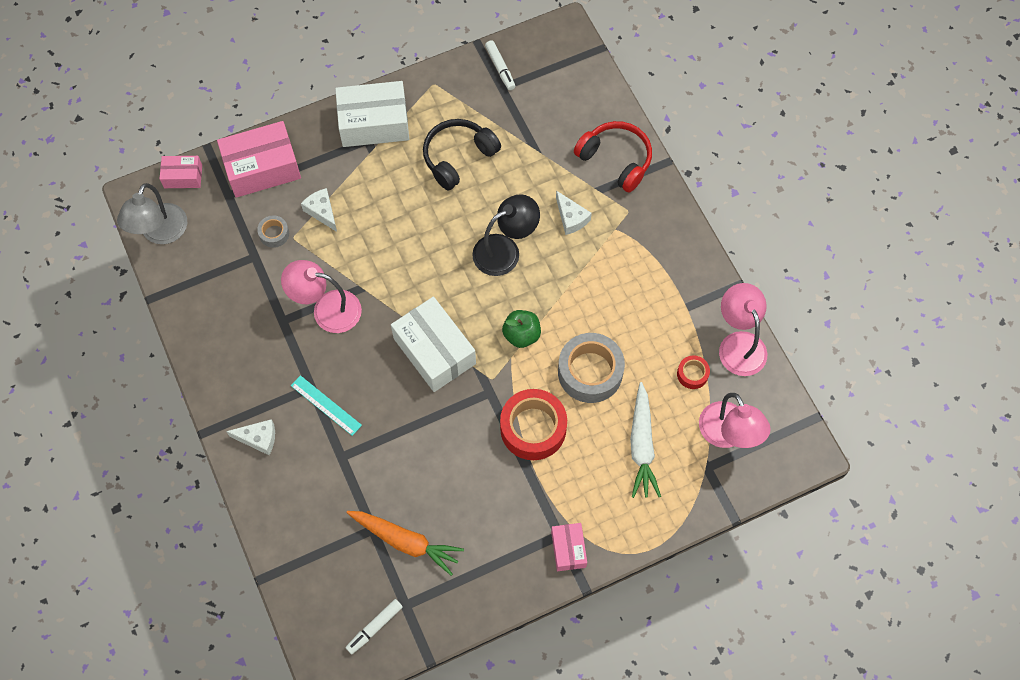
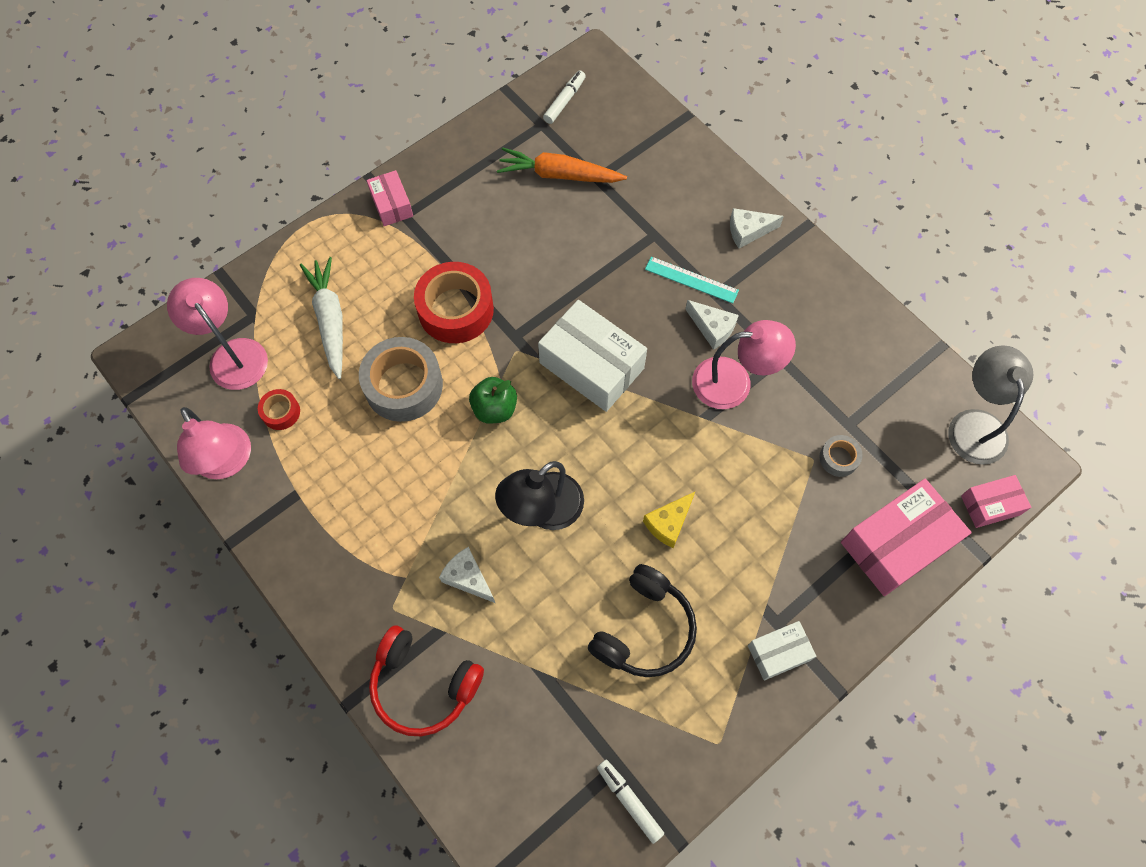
camera: 165 degrees right, 0 degrees up
(322, 212) = (793, 503): white cheese -> white cheese (712, 328)
(374, 123) = (778, 653): white box -> white box, size x0.54
(417, 220) = (668, 523): none -> yellow cheese

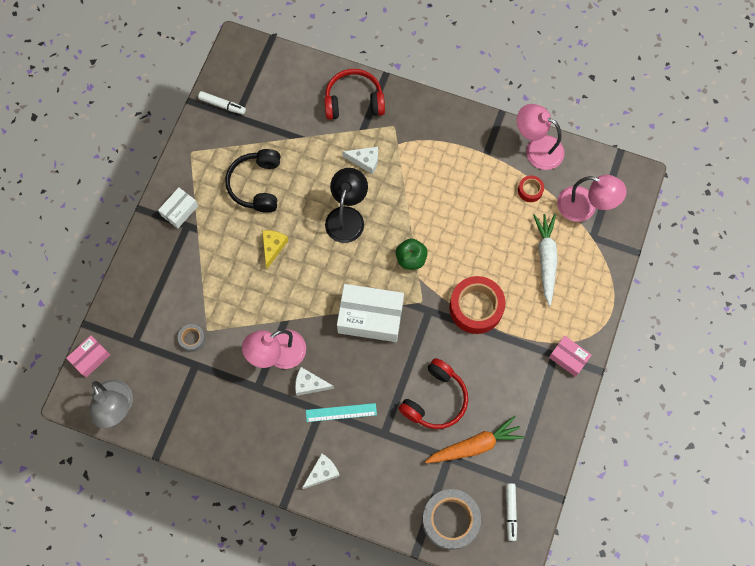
camera: 150 degrees right, 5 degrees up
(330, 320) = (546, 259): white carrot -> white carrot turned 135 degrees counterclockwise
(403, 385) = (473, 243): grey tape -> grey tape (450, 520)
(572, 238) = (435, 399): none -> red headphones
(897, 544) = (138, 304): pink box -> none

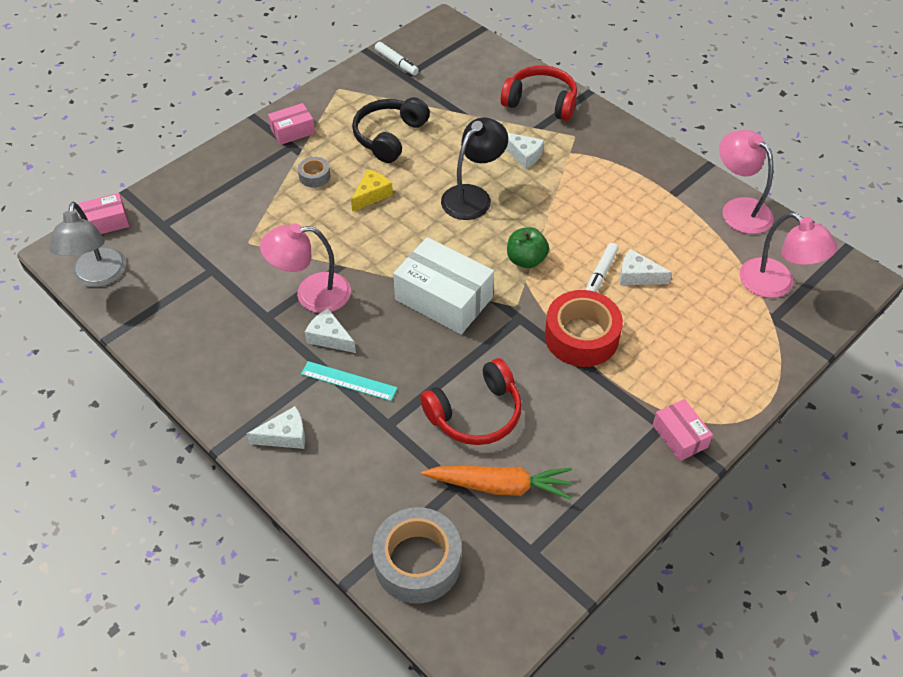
camera: 25 degrees right, 20 degrees down
(179, 211) = (292, 131): white box -> pink box
(192, 339) = (226, 245): grey tape -> grey tape (314, 176)
(491, 239) = (637, 276): none -> white cheese
(510, 512) = (507, 588): white marker -> white marker (601, 273)
(530, 190) = (711, 245): red tape -> none
(546, 259) = (699, 319): white carrot -> none

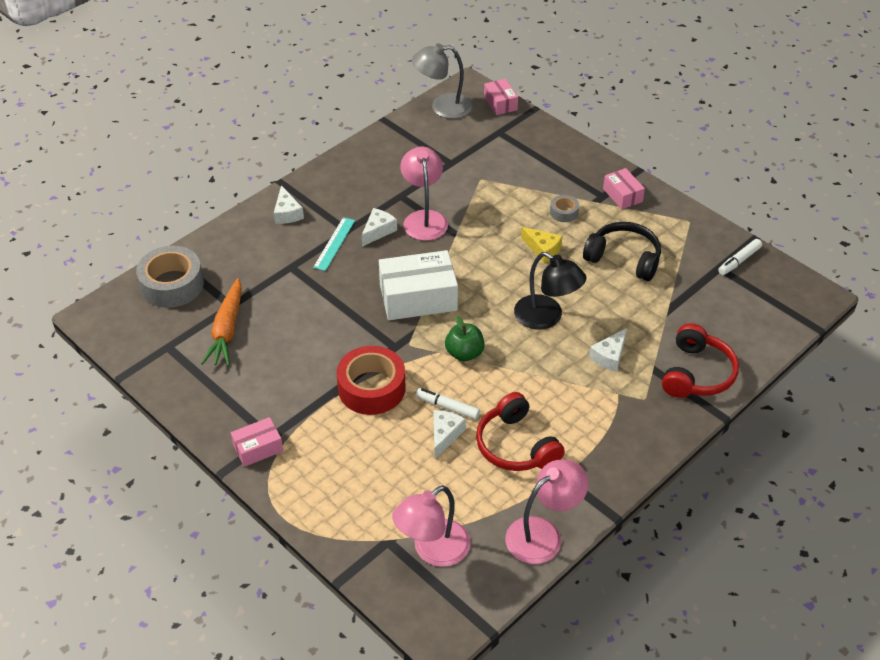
camera: 90 degrees right, 5 degrees down
(444, 298) = (418, 297): white box -> white box turned 45 degrees clockwise
(476, 414) = (295, 317): red headphones -> red headphones (515, 446)

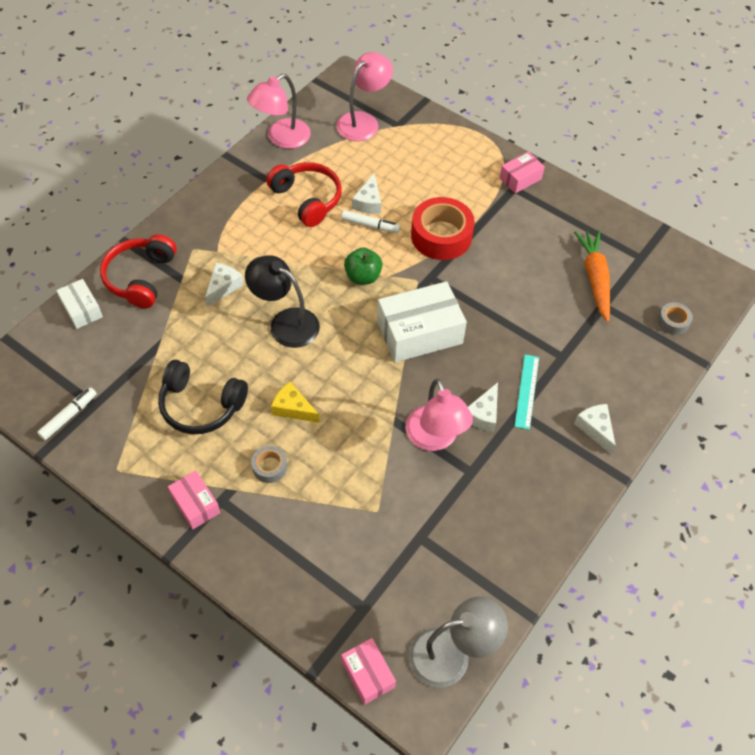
camera: 170 degrees right, 10 degrees up
(172, 285) = (673, 322): grey tape -> grey tape, size x0.48
(750, 348) = (82, 309): none -> white box

